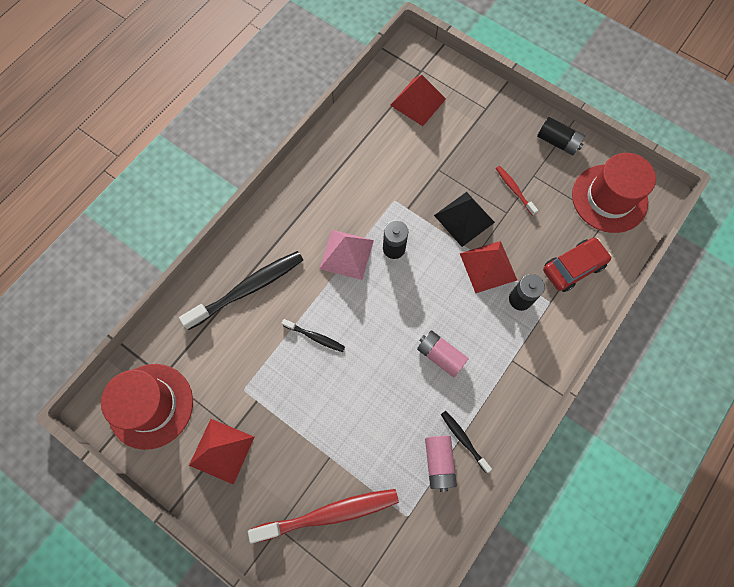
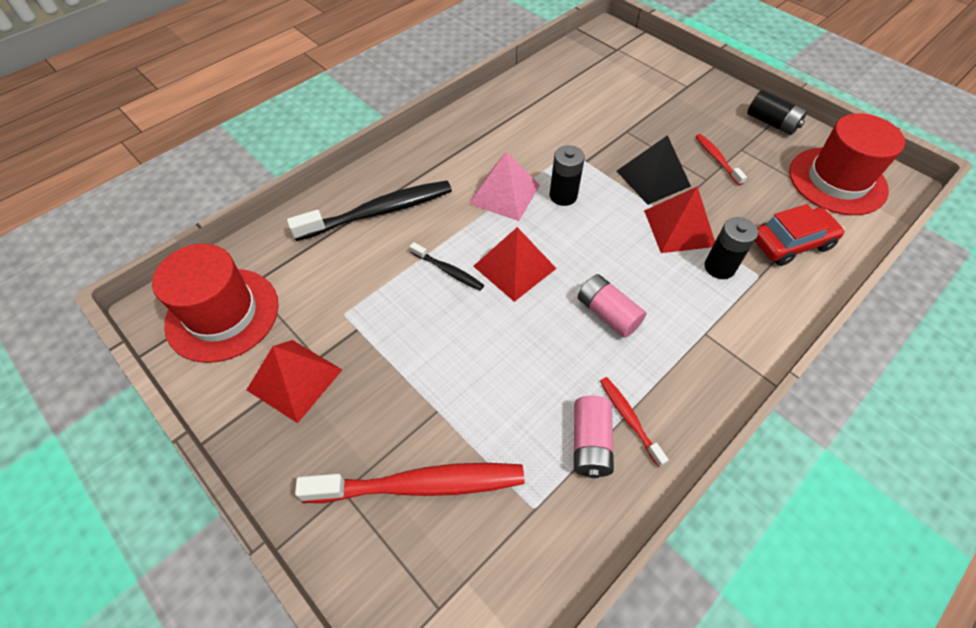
camera: 10 degrees right, 15 degrees down
(418, 102) = (610, 72): red pyramid -> red pyramid (514, 267)
(463, 439) = (629, 419): black toothbrush -> red toothbrush

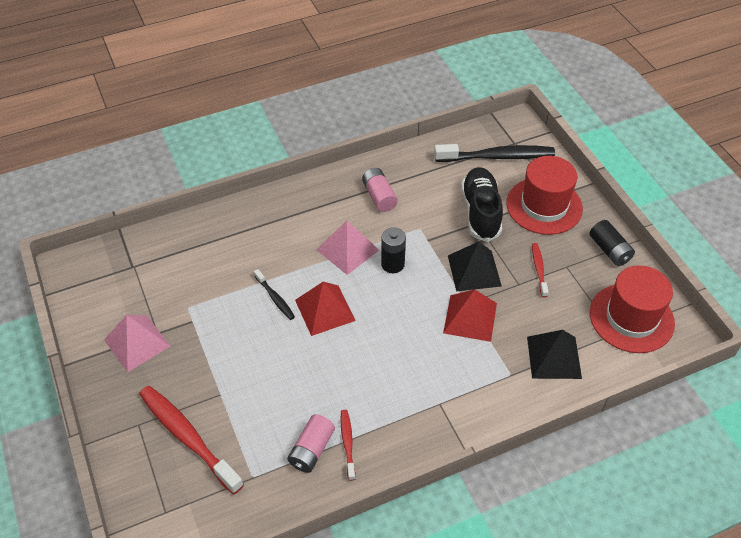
camera: 20 degrees right, 5 degrees down
(222, 314) = (108, 282): red hat -> red hat (544, 206)
(294, 379) = (137, 342): red pyramid -> pink pyramid
(379, 212) = (246, 237): black toothbrush -> black toothbrush (497, 157)
(421, 484) = (188, 437): red toothbrush -> red toothbrush turned 150 degrees counterclockwise
(607, 314) = (374, 366): pink battery -> pink battery (379, 196)
(624, 120) = (480, 212): none -> black shoe
(719, 267) = (482, 358): black battery -> none
(791, 243) = (554, 357): red car -> black pyramid

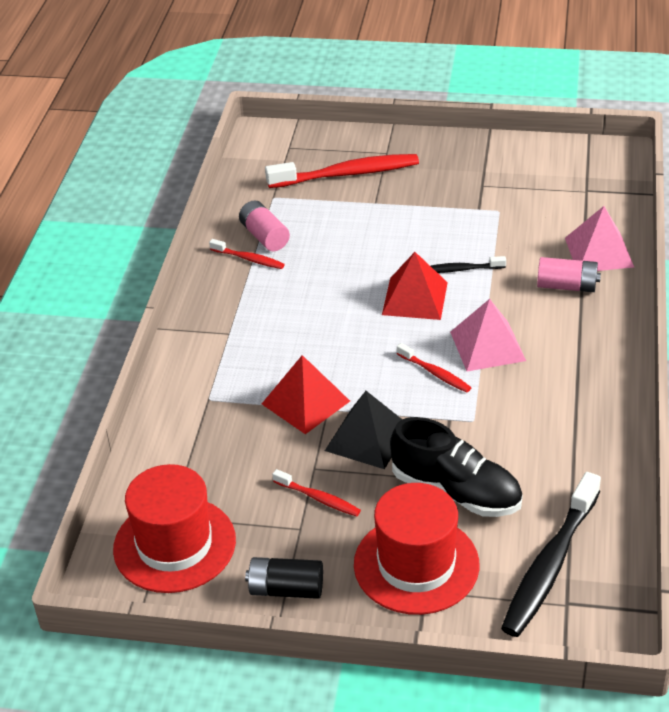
camera: 125 degrees right, 10 degrees down
(137, 342) = (480, 171): pink pyramid -> pink pyramid (599, 252)
(379, 196) = (557, 407): pink battery -> pink battery (567, 286)
(392, 264) = (435, 373): black battery -> red toothbrush
(554, 357) = (194, 444): black pyramid -> none

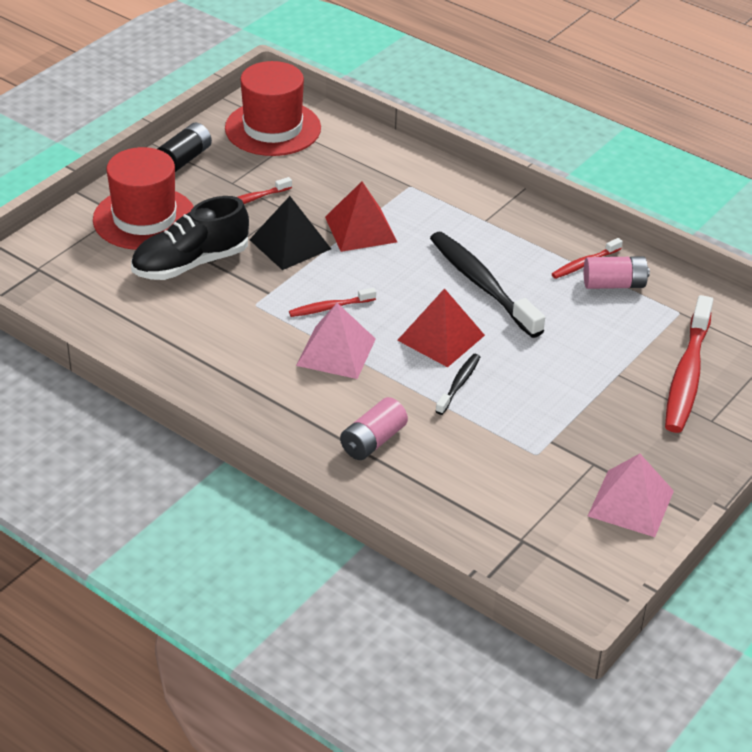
camera: 115 degrees right, 0 degrees up
(550, 565) = (77, 276): black toothbrush -> black toothbrush (482, 284)
(599, 252) = (405, 491): pink pyramid -> pink pyramid (630, 503)

